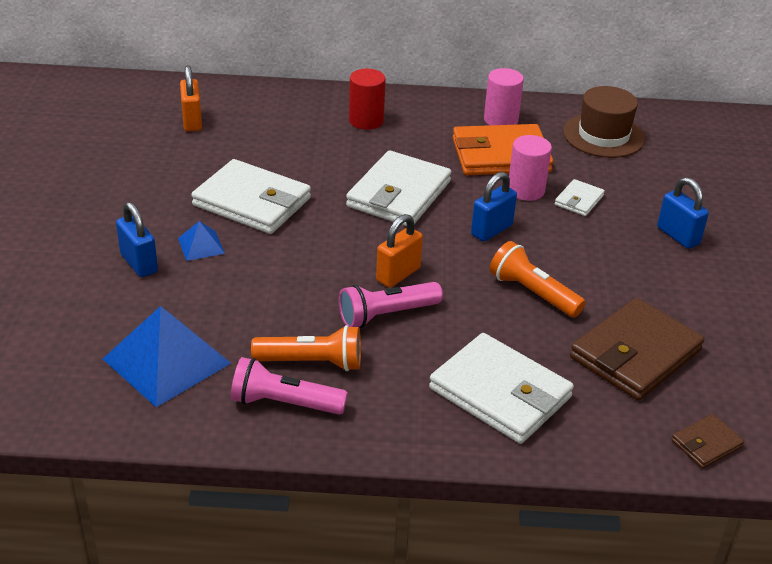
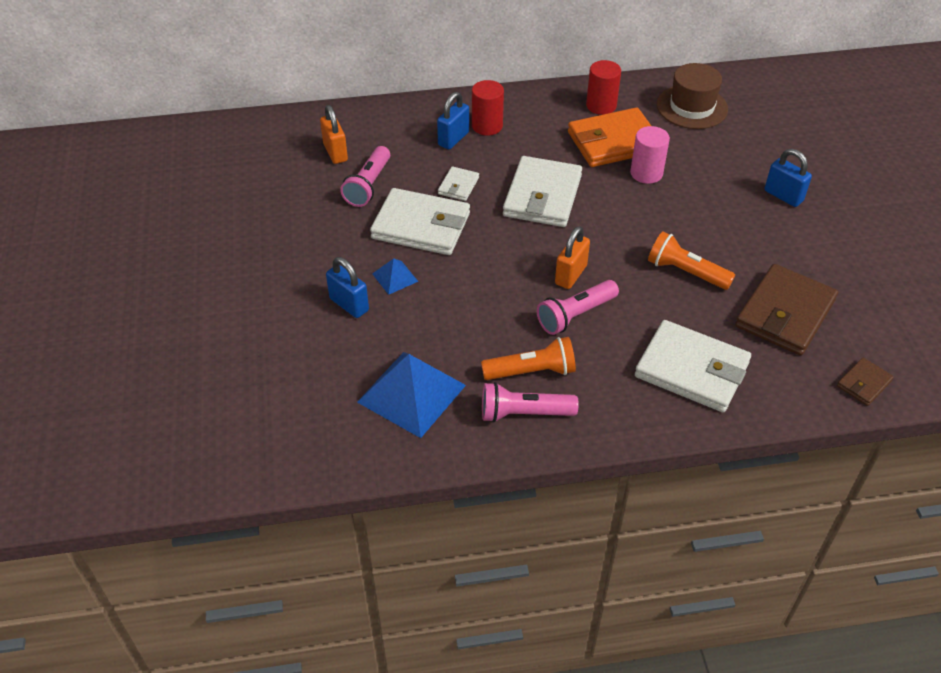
camera: 10 degrees left, 10 degrees up
(213, 156) = (368, 185): none -> pink flashlight
(491, 230) = (632, 218): blue padlock -> blue padlock (453, 139)
(501, 120) = (601, 105): pink cylinder -> red cylinder
(579, 200) = (693, 175): white wallet -> white wallet (458, 186)

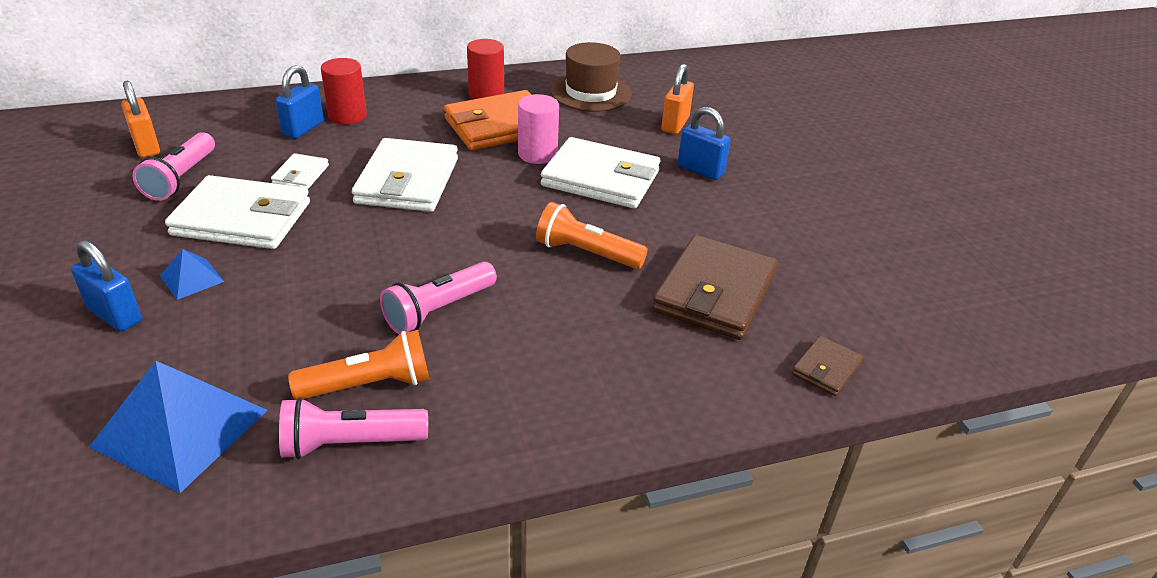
camera: 10 degrees left, 10 degrees down
(571, 275) = (436, 263): orange padlock -> orange padlock (675, 124)
(691, 370) = (596, 367): white wallet -> white wallet (601, 179)

